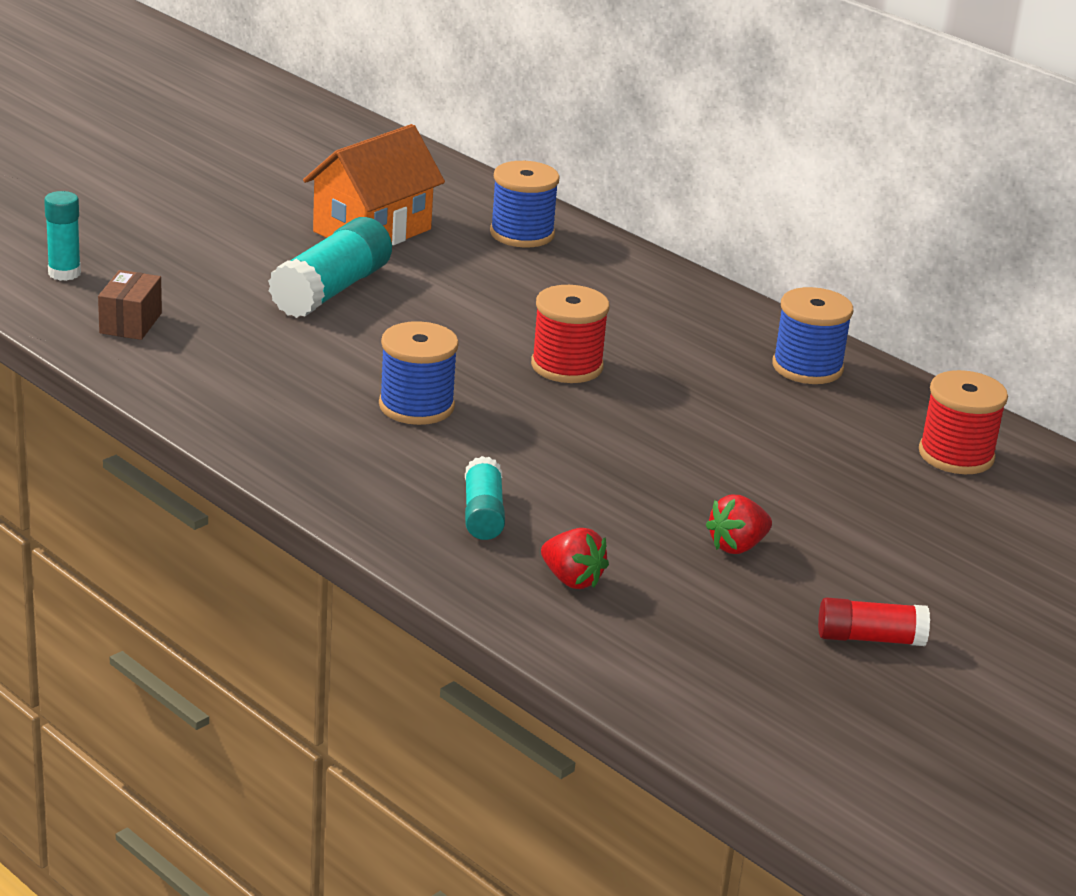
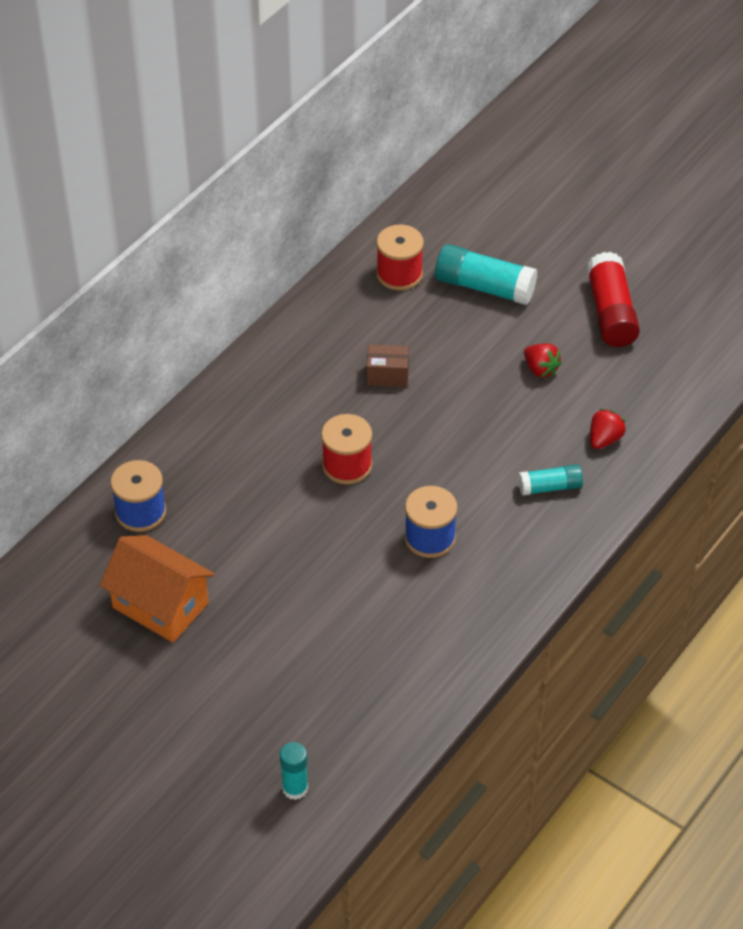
camera: 95 degrees left, 20 degrees up
(130, 323) = (364, 724): brown box -> brown box (387, 375)
(331, 290) = (273, 613): turquoise glue stick -> turquoise glue stick (484, 287)
(807, 367) = (308, 343): blue spool -> none
(870, 638) = (611, 312): red glue stick -> red glue stick, size x1.71

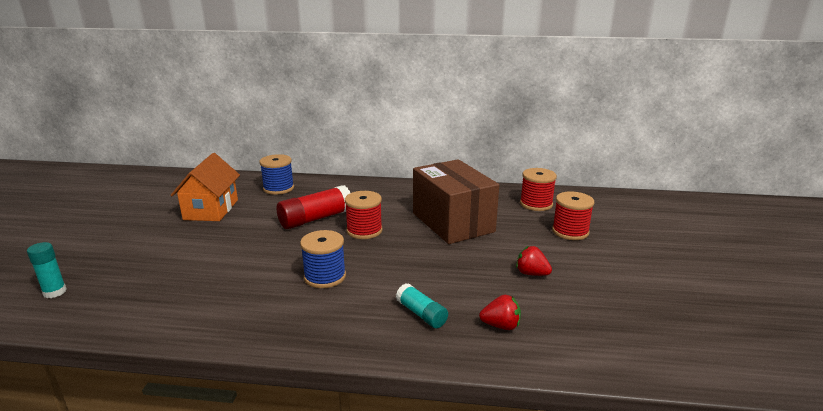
camera: 60 degrees right, 25 degrees down
(387, 375) = (453, 222): brown box -> brown box, size x2.50
(484, 287) = (570, 231): turquoise glue stick -> red spool
(540, 369) = (531, 273): red strawberry -> red strawberry turned 105 degrees clockwise
(611, 312) = (630, 286): red glue stick -> red glue stick (316, 219)

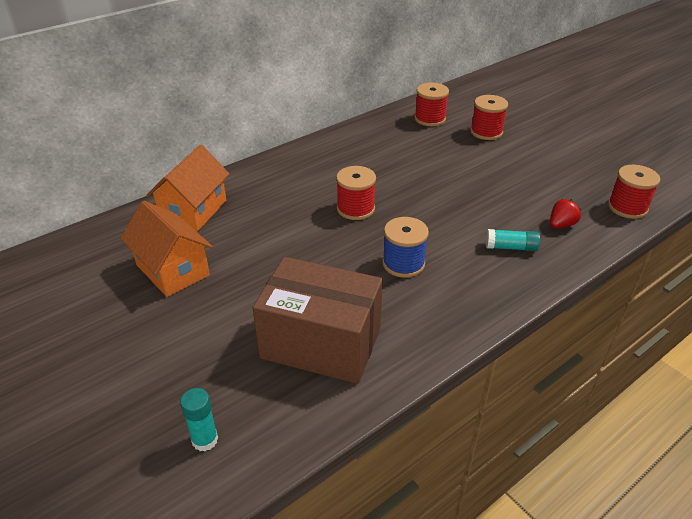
camera: 45 degrees left, 15 degrees up
(278, 188) = (194, 211): blue spool -> orange house
(316, 219) = (295, 221): red glue stick -> none
(453, 222) = (404, 165): brown box -> brown box (321, 343)
(531, 273) = (517, 178): red strawberry -> none
(604, 353) = (627, 207): none -> red spool

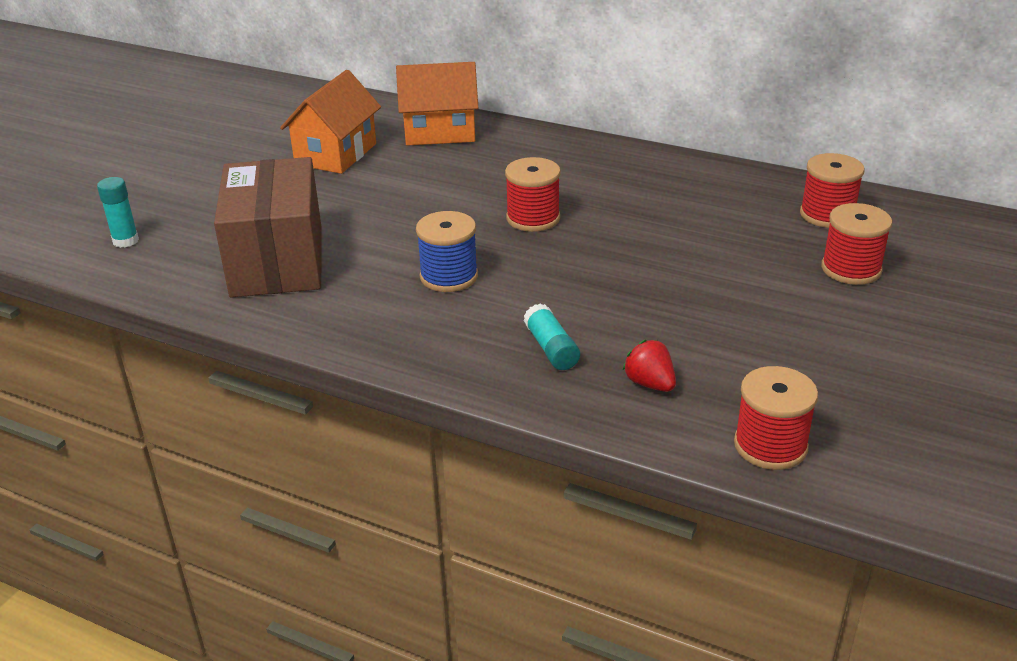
camera: 65 degrees right, 5 degrees down
(561, 225) = (650, 384): red strawberry -> red strawberry turned 150 degrees counterclockwise

